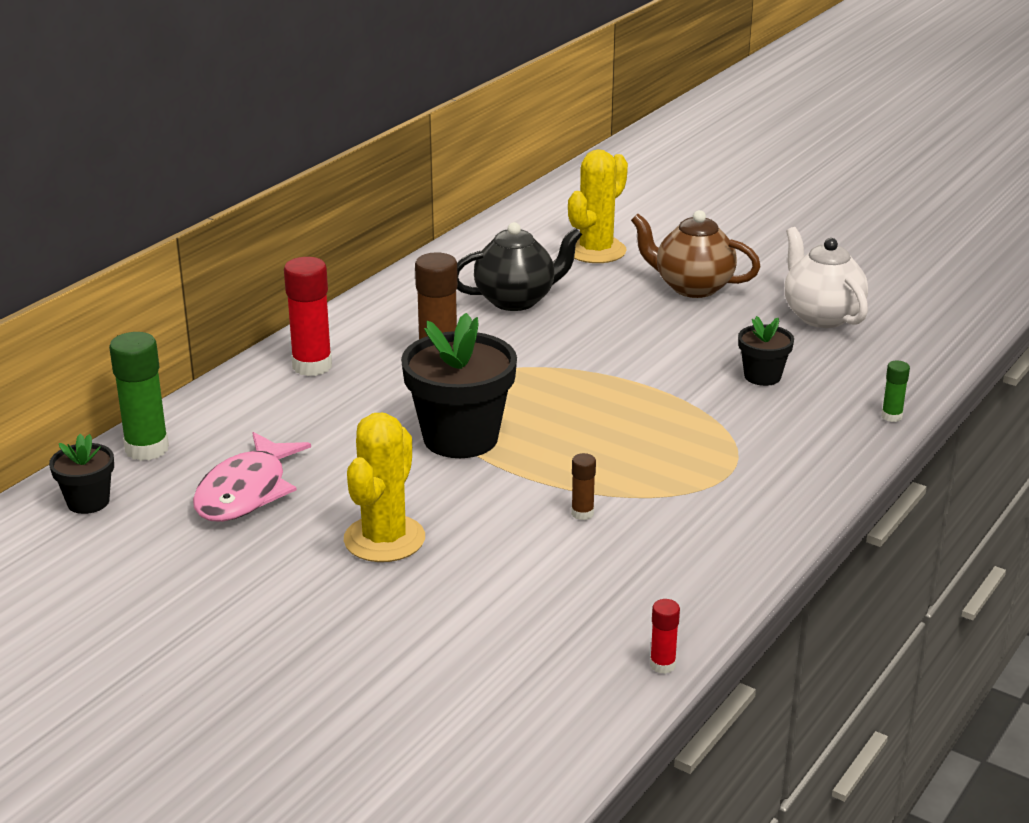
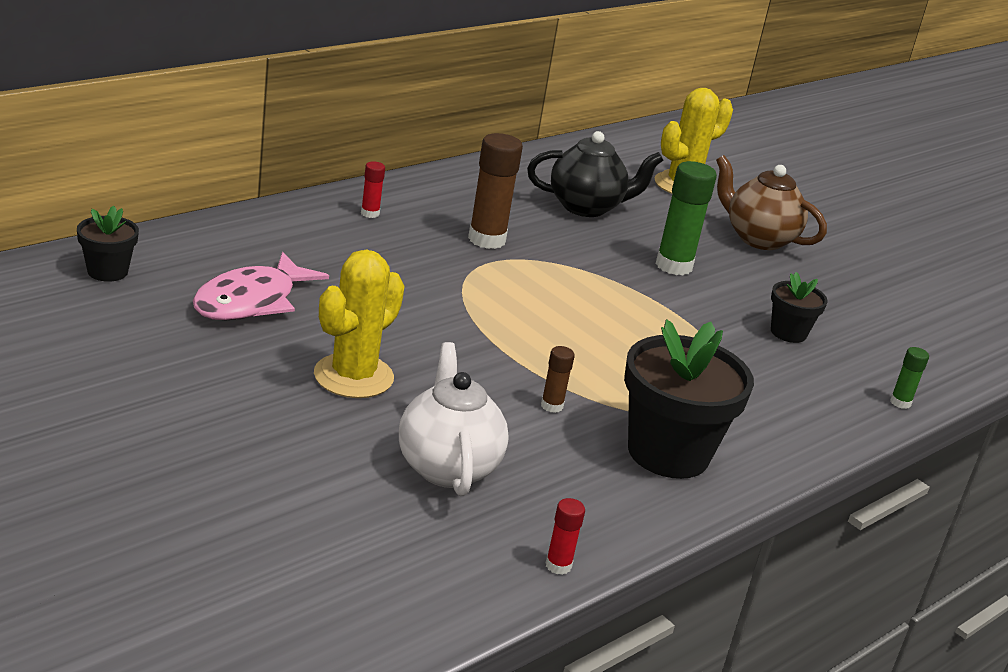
camera: 10 degrees right, 0 degrees up
(147, 449) = (184, 242): green glue stick -> green glue stick (673, 266)
(312, 366) = (370, 213): red glue stick -> red glue stick, size x0.50
(460, 438) = (472, 309): black flower pot -> black flower pot (668, 453)
(821, 316) = (872, 295): white teapot -> white teapot (447, 467)

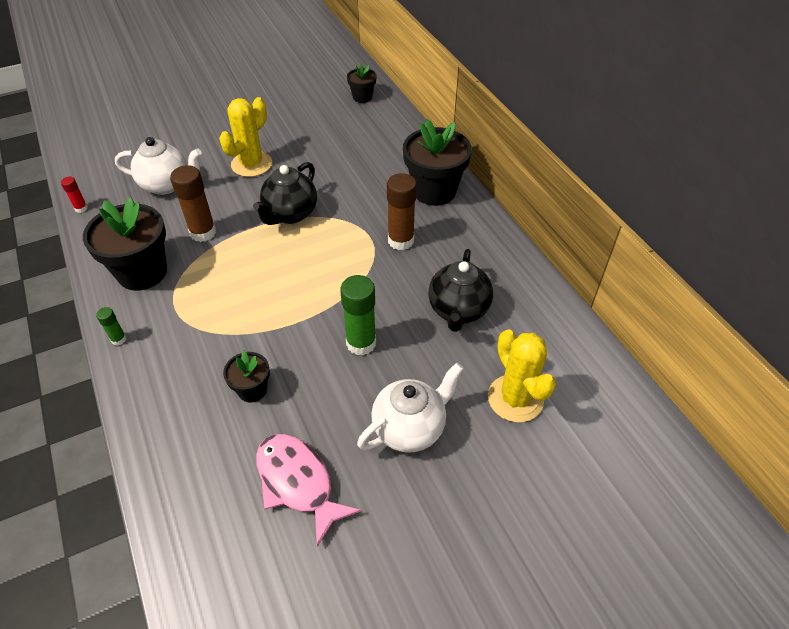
camera: 110 degrees right, 20 degrees up
(251, 301) = (329, 138): pink fish -> pink fish (298, 482)
(353, 376) = (251, 164): yellow cactus -> yellow cactus turned 75 degrees clockwise
(370, 213) = (434, 191): red glue stick -> black flower pot
(471, 327) = (290, 214): none -> black teapot
(552, 406) = (203, 232): brown glue stick -> brown glue stick, size x2.01
(758, 239) = (410, 428): brown teapot -> white teapot
(900, 402) = (142, 432): green glue stick -> green glue stick (118, 339)

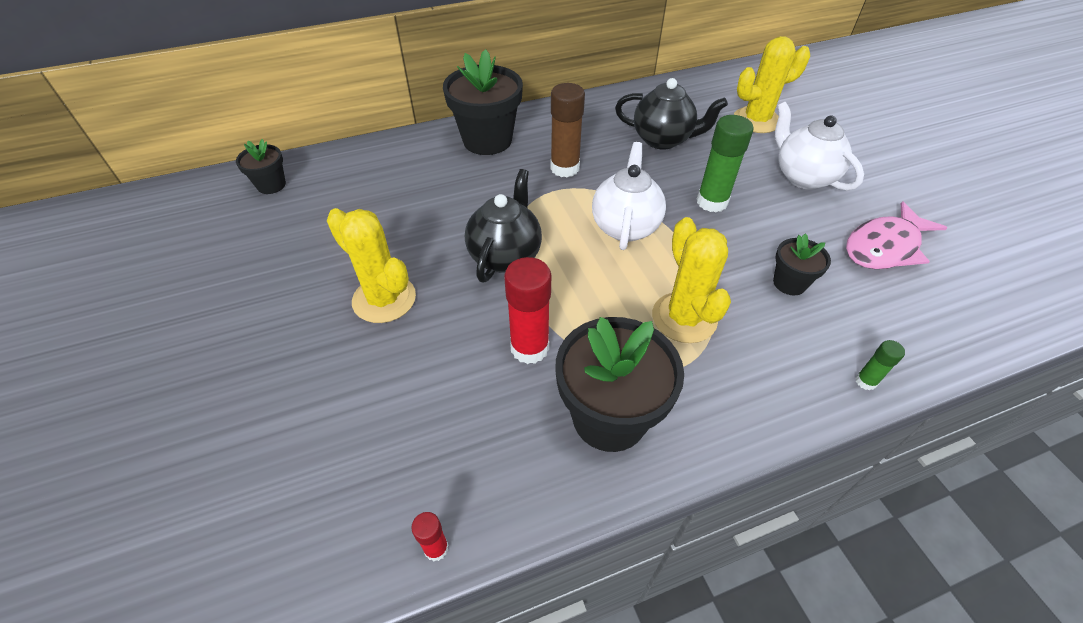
camera: 85 degrees left, 0 degrees up
(118, 339) = (741, 429): green glue stick -> green glue stick (865, 381)
(167, 185) = (403, 408): white teapot -> white teapot (625, 226)
(203, 232) = (529, 348): brown glue stick -> red glue stick
(220, 314) = (684, 318): none -> yellow cactus
(290, 214) = (505, 256): black teapot -> black teapot turned 105 degrees counterclockwise

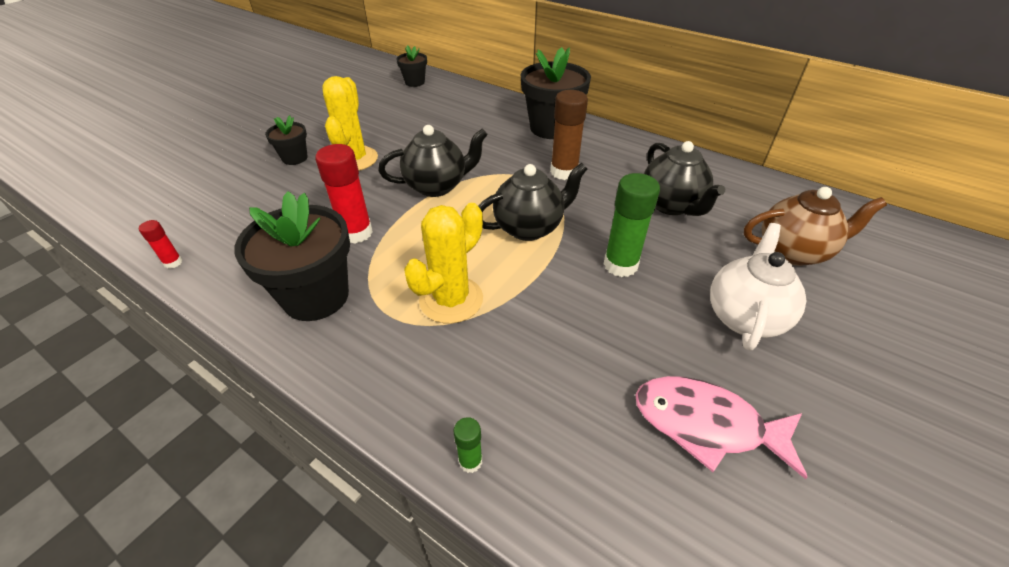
camera: 55 degrees right, 5 degrees down
(625, 226) = (529, 227): white teapot -> black teapot
(756, 120) = (793, 251): yellow cactus -> brown teapot
(789, 283) = (561, 356): black flower pot -> black flower pot (294, 158)

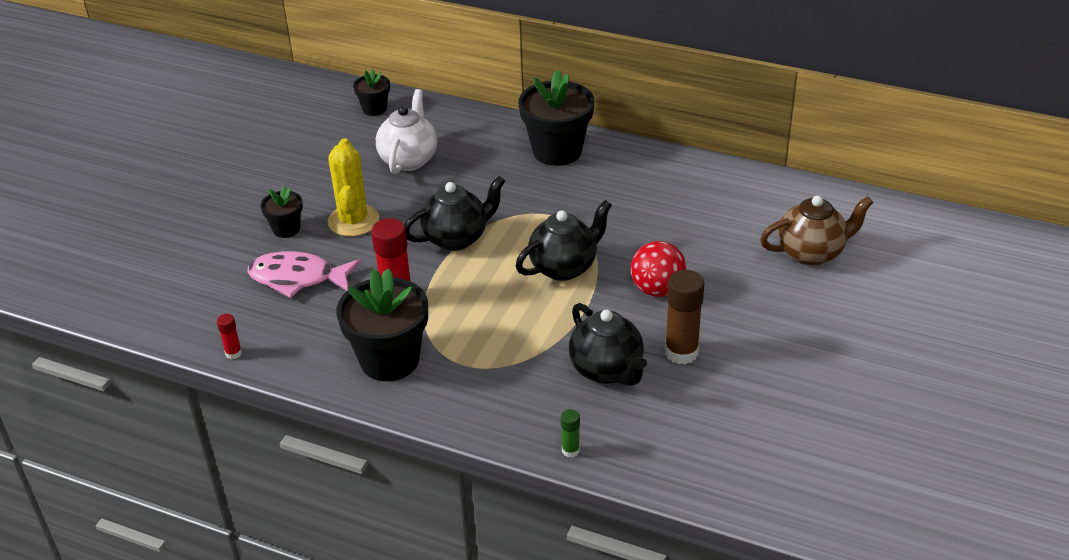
camera: 10 degrees left, 5 degrees down
(451, 300) = (513, 343): yellow cactus -> none
(564, 172) = (583, 203): brown glue stick -> brown glue stick (681, 352)
(620, 265) = (657, 289): green glue stick -> red ball
(671, 205) = (697, 224): black teapot -> black teapot (607, 370)
(706, 424) = (741, 399): pink fish -> pink fish (298, 278)
(744, 316) = (768, 316): white teapot -> white teapot (409, 160)

